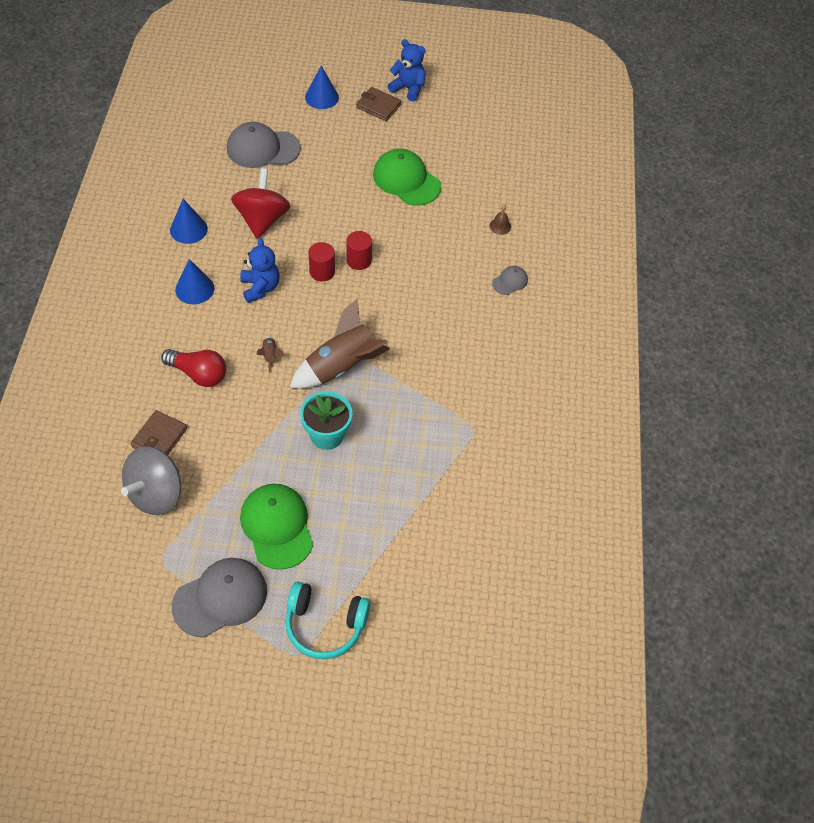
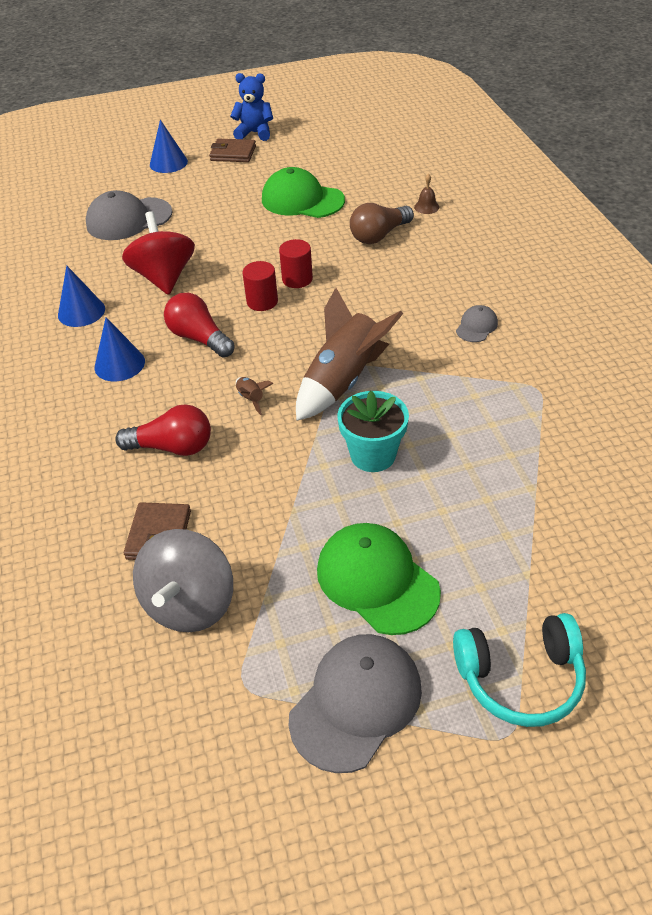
camera: 15 degrees left, 10 degrees down
(260, 288) = (199, 338): blue teddy bear -> red light bulb
(445, 241) = (379, 235): none -> brown light bulb
(510, 281) = (472, 247): grey cap -> grey cap (476, 326)

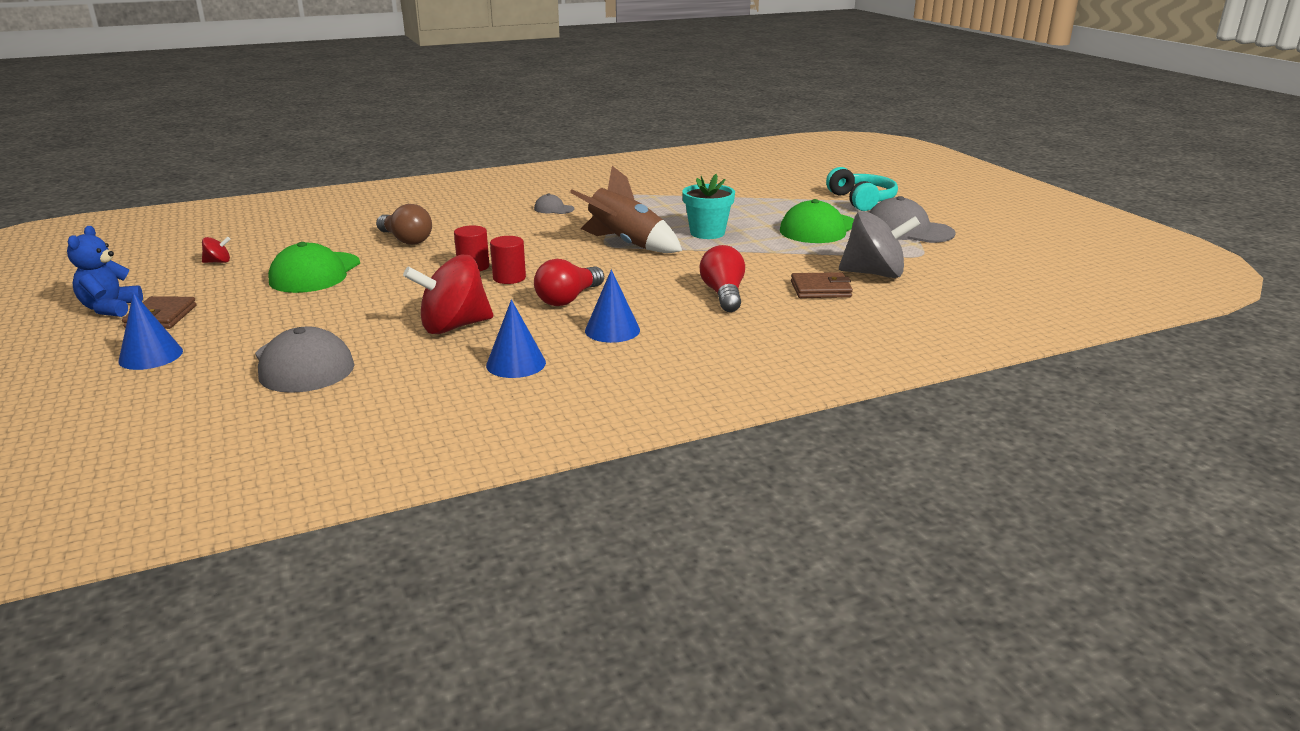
camera: 100 degrees left, 20 degrees down
(251, 399) = (654, 272): brown rocket -> none
(339, 154) = (218, 262): none -> red spinning top
(426, 207) = (362, 225): brown bell -> none

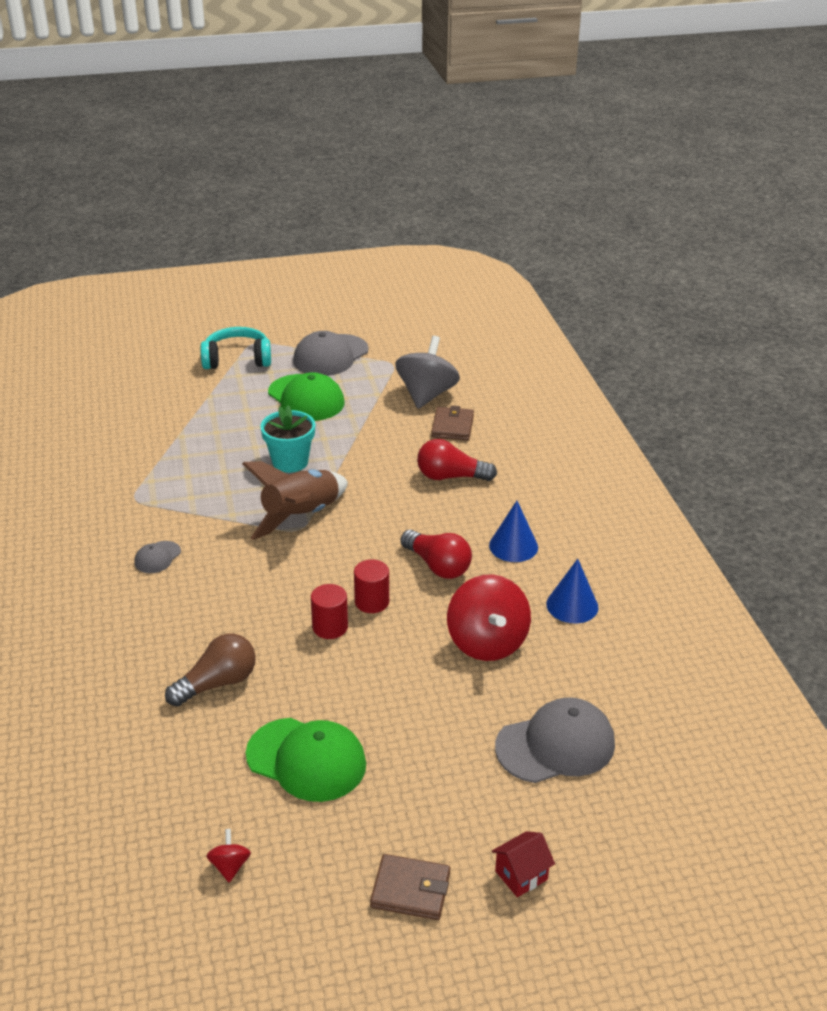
camera: 80 degrees left, 10 degrees up
(110, 308) = (371, 952): blue teddy bear -> none
(151, 356) = (521, 875): blue cone -> red house

